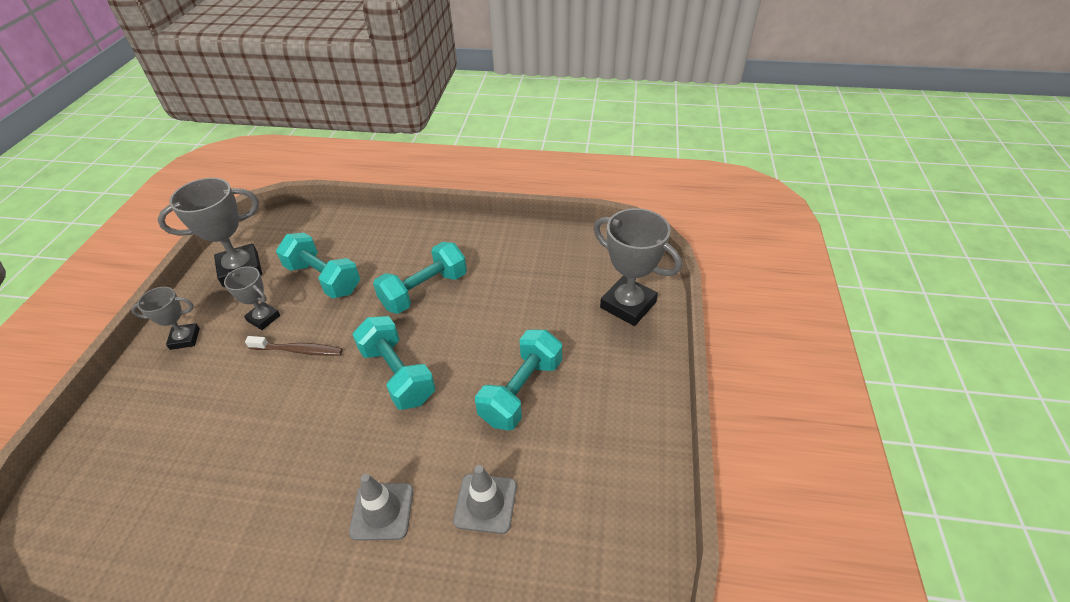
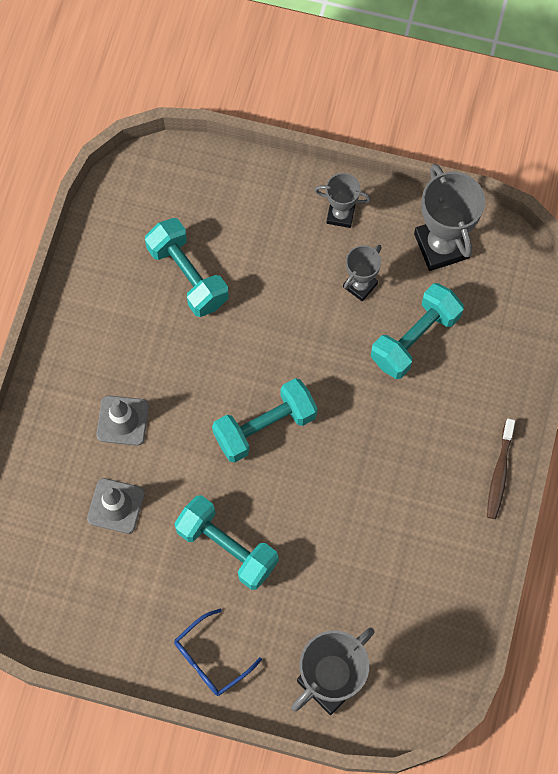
camera: 95 degrees right, 25 degrees up
(185, 339) = (340, 215): grey trophy -> grey trophy turned 75 degrees counterclockwise
(299, 350) = (310, 328): brown toothbrush -> brown toothbrush (499, 473)
(424, 291) = (381, 451): turquoise dumbbell -> turquoise dumbbell (188, 276)
(632, 391) = (210, 659): none -> blue glasses

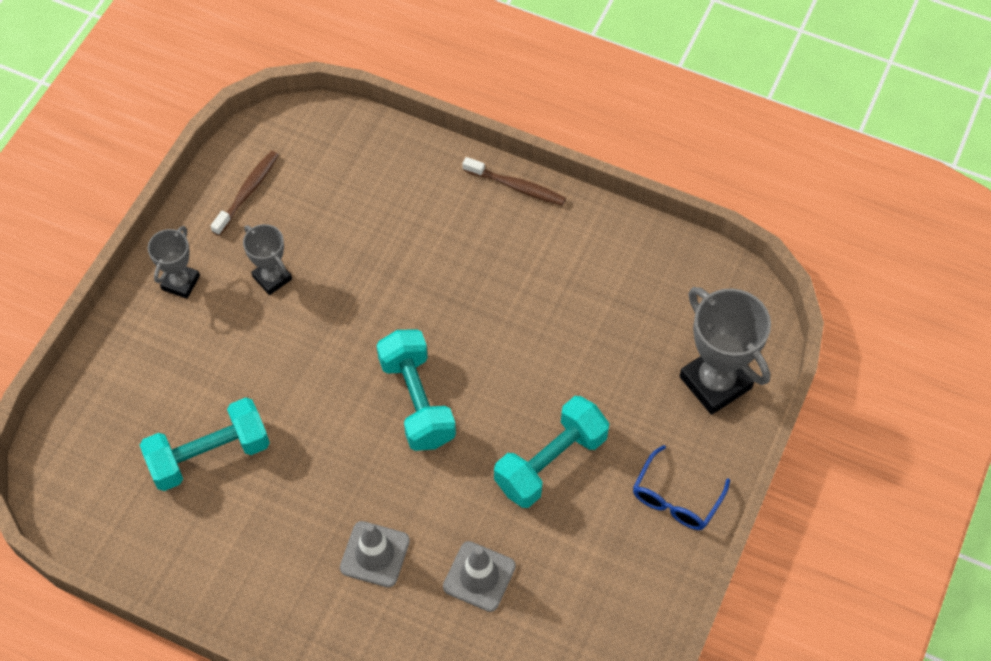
camera: 80 degrees left, 10 degrees down
(210, 659) = (676, 499): blue glasses -> blue glasses turned 60 degrees clockwise
(415, 338) = (349, 236): turquoise dumbbell -> none
(441, 246) = (248, 192): grey trophy -> brown toothbrush

